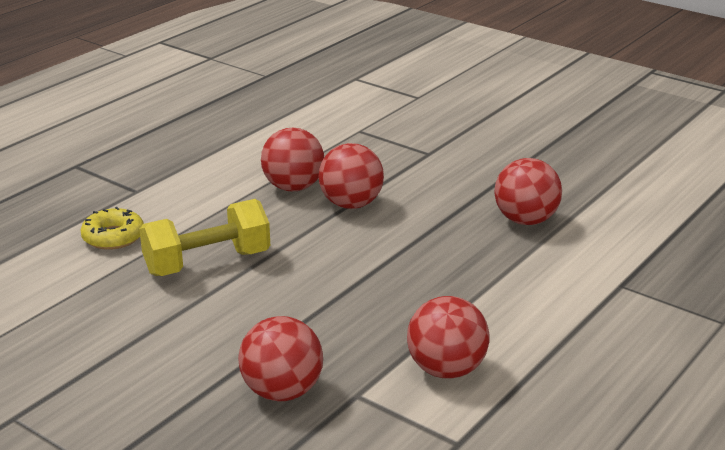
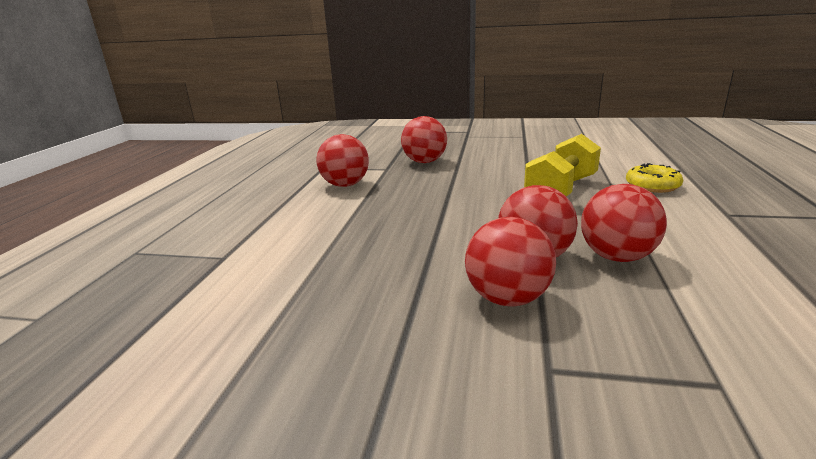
camera: 155 degrees right, 5 degrees down
(525, 220) = (335, 294): red ball -> red ball (507, 298)

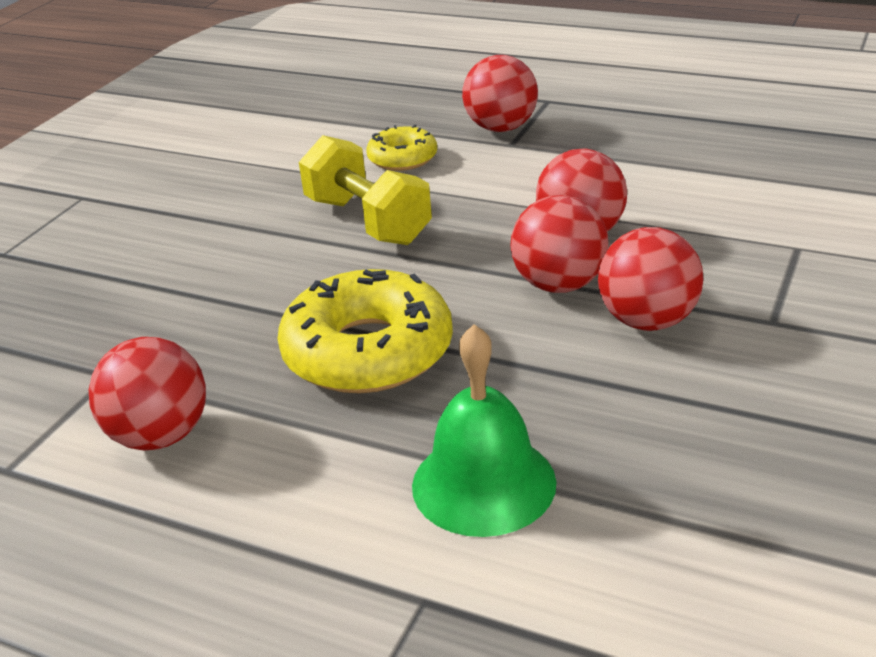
camera: 75 degrees left, 10 degrees up
(310, 259) = (483, 483): none -> green bell
(424, 162) = (116, 324): red ball -> red ball (501, 128)
(424, 212) = (368, 351): none -> yellow donut

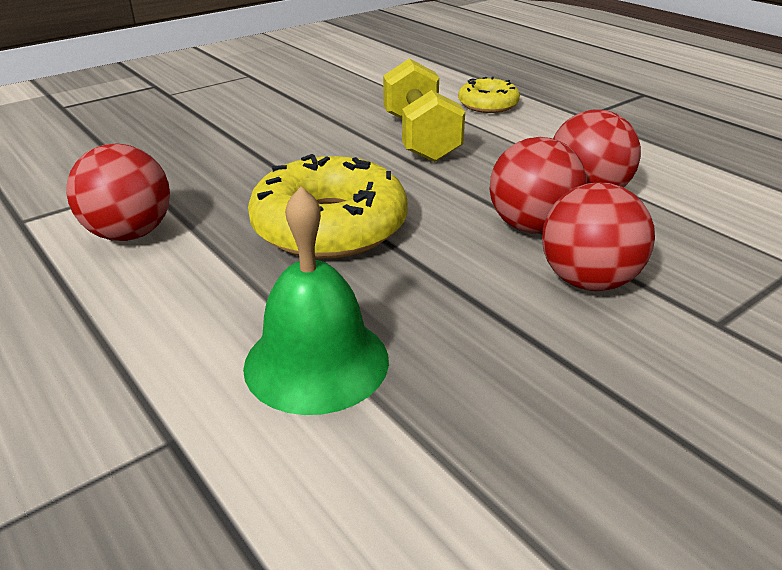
camera: 25 degrees right, 0 degrees up
(501, 128) = (586, 103): red ball -> none

